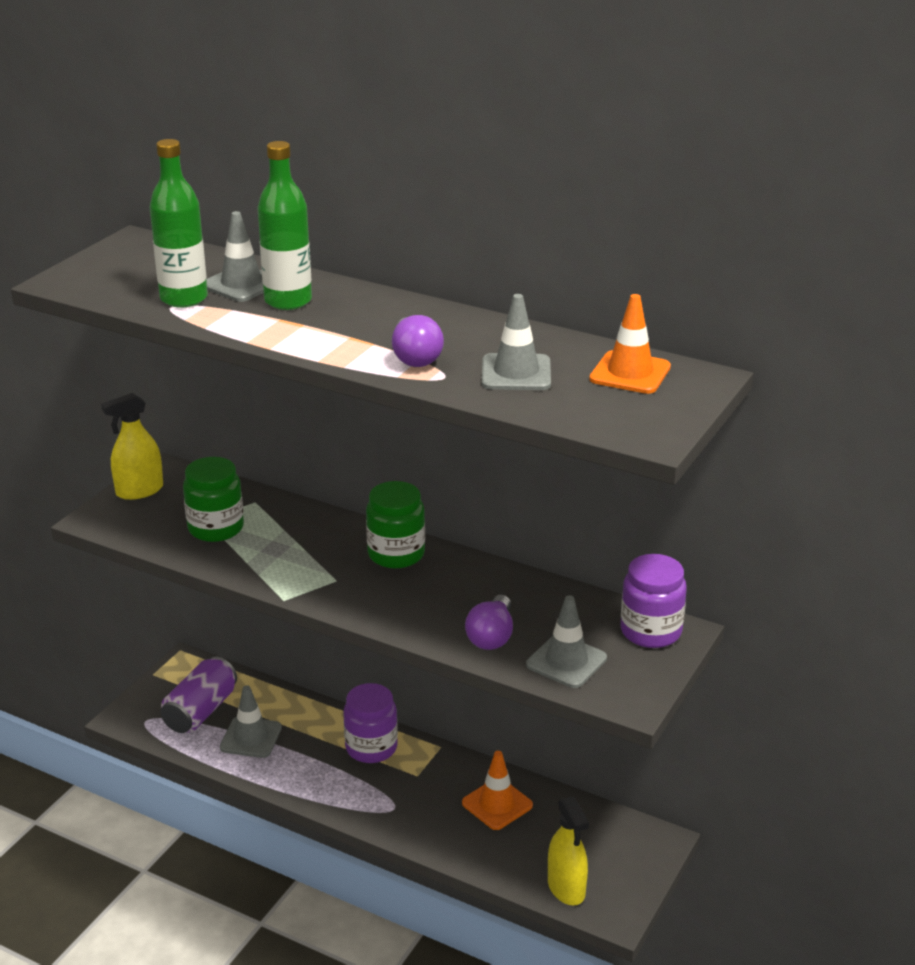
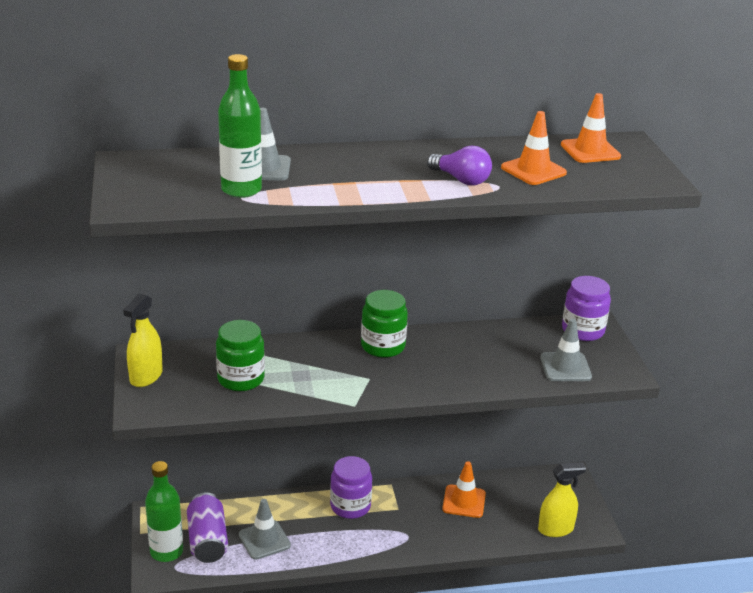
camera: 40 degrees left, 0 degrees up
(288, 301) = (316, 170): green bottle -> green bottle (166, 551)
(491, 636) = (507, 371): purple light bulb -> none
(516, 373) = (533, 170): grey traffic cone -> orange traffic cone
(566, 888) = (555, 529): yellow spray bottle -> yellow spray bottle turned 45 degrees counterclockwise

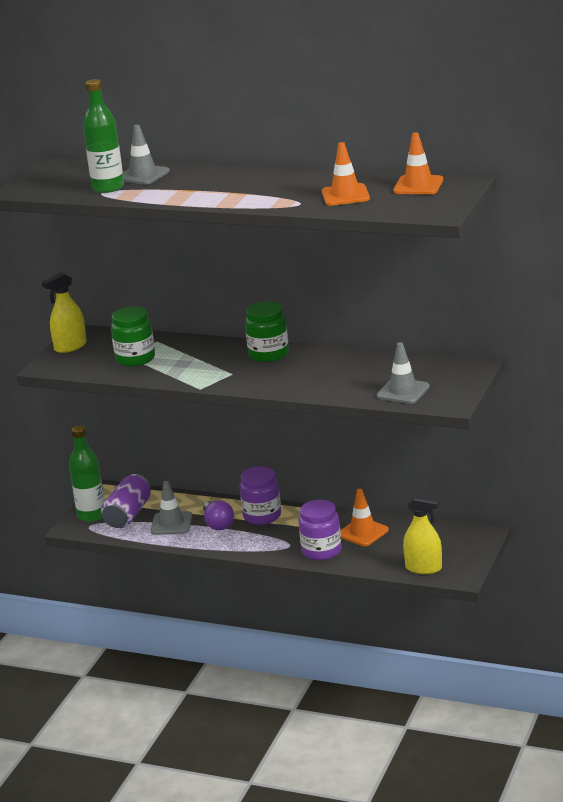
camera: 35 degrees right, 5 degrees down
(461, 180) = (277, 196): purple light bulb -> purple light bulb (218, 524)
(583, 330) = (455, 369): purple jar -> purple jar (321, 551)

